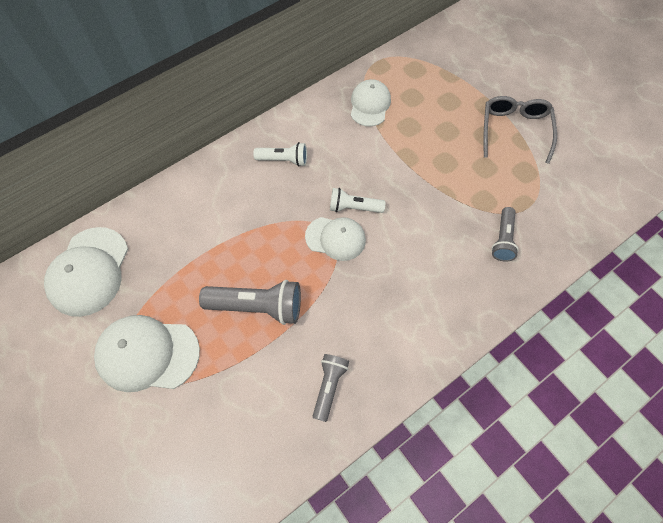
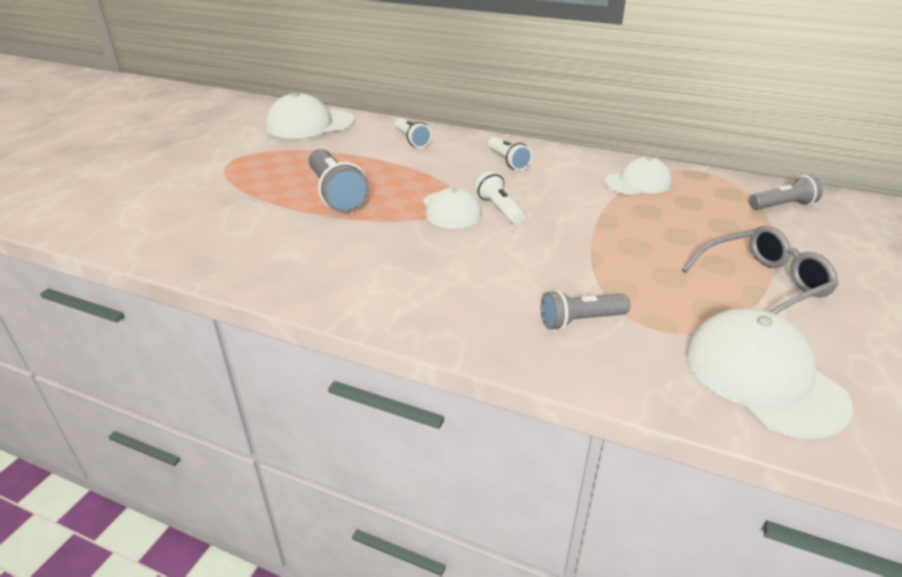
camera: 60 degrees right, 30 degrees down
(147, 354) = (252, 164): white cap -> white cap (762, 377)
(193, 205) = (411, 140): none -> white flashlight
(329, 386) = (275, 254): grey flashlight -> grey flashlight (782, 205)

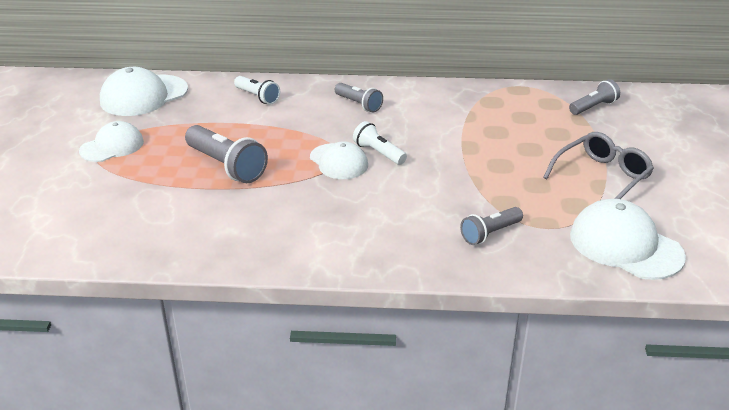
camera: 20 degrees left, 0 degrees up
(508, 161) = (359, 104): white flashlight -> grey flashlight
(638, 182) = (477, 106): white cap -> white cap (112, 146)

